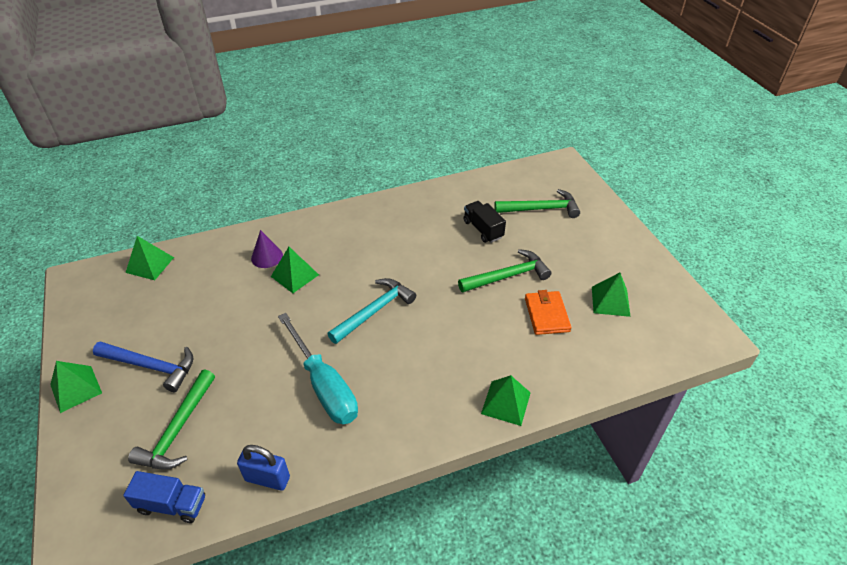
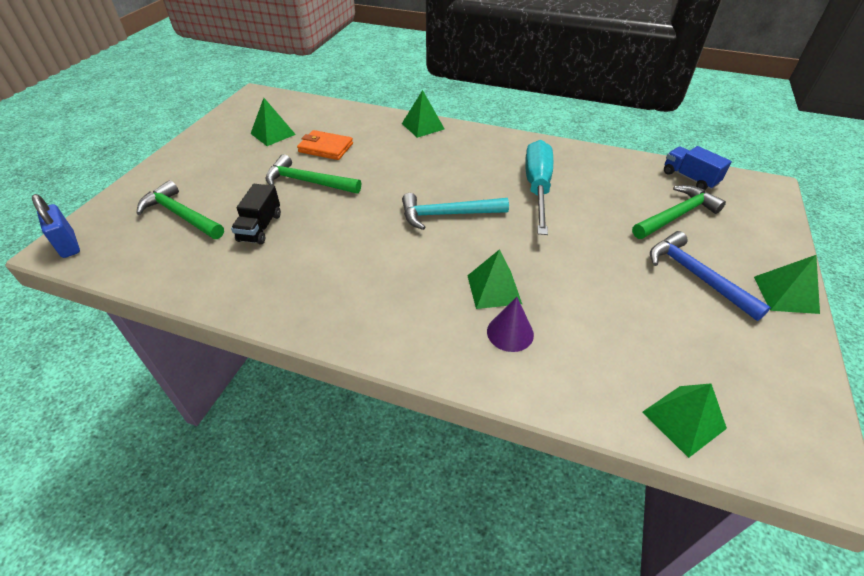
camera: 140 degrees left, 0 degrees up
(267, 479) = (613, 162): blue padlock -> blue padlock (68, 245)
(546, 315) = (326, 148): orange wallet -> orange wallet turned 75 degrees clockwise

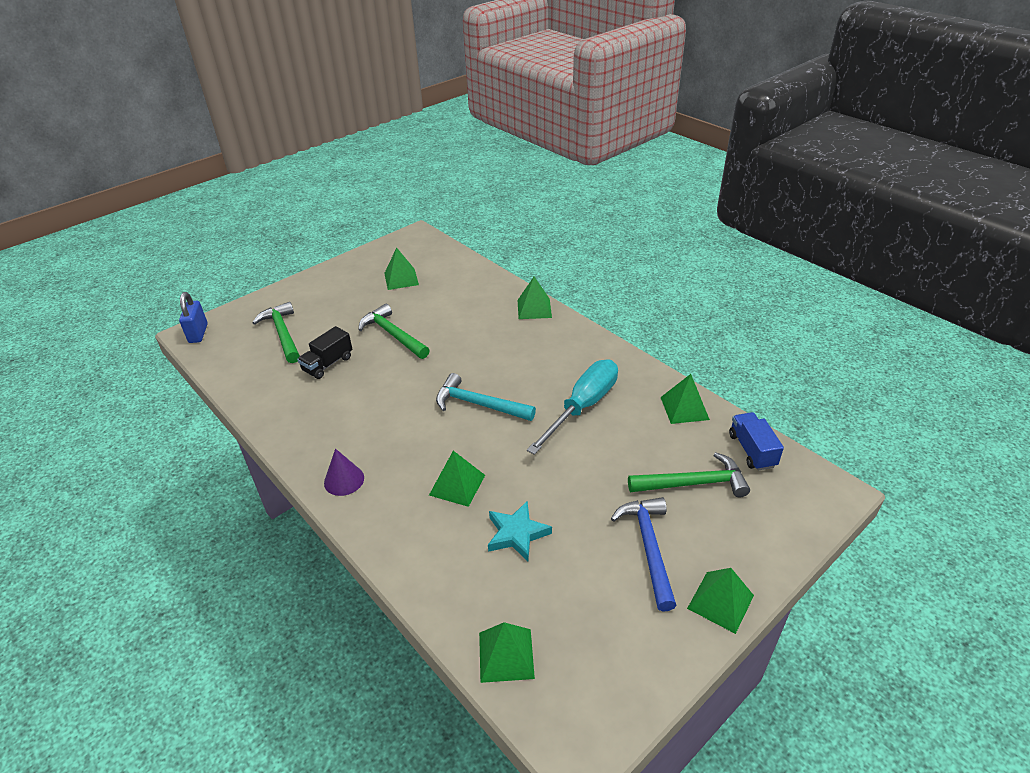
camera: 30 degrees right, 5 degrees down
(326, 148) = (432, 306): orange wallet -> none
(510, 333) = (437, 525): purple cone -> purple cone (344, 480)
(587, 309) = (517, 534): none -> turquoise star
(614, 164) = (684, 408): none -> green pyramid

